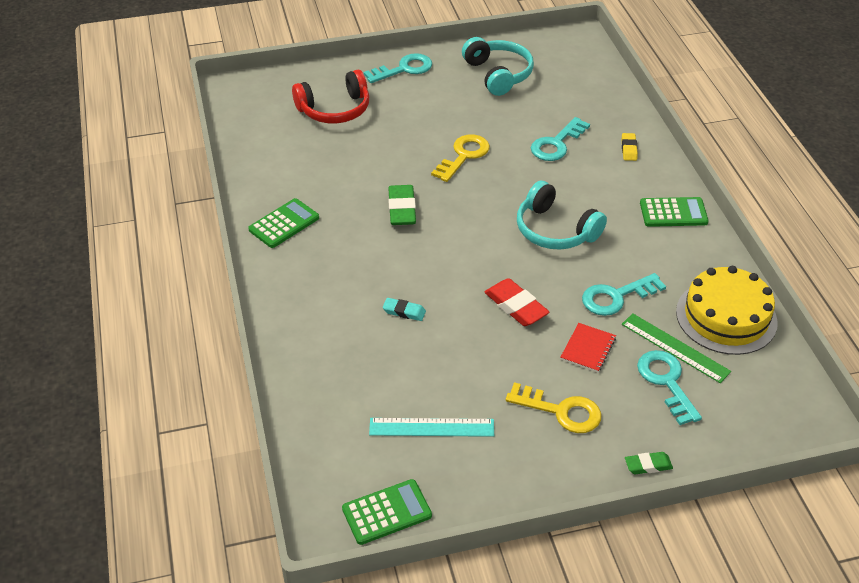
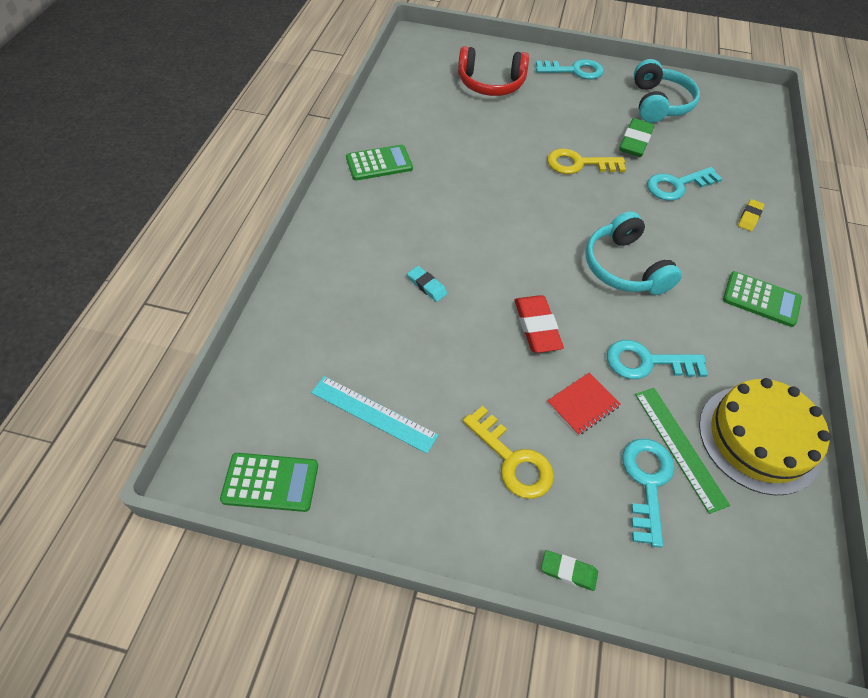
camera: 25 degrees right, 10 degrees up
(402, 209) = (490, 190): green eraser -> green eraser (635, 142)
(463, 156) = (579, 164): yellow key -> yellow key turned 150 degrees counterclockwise

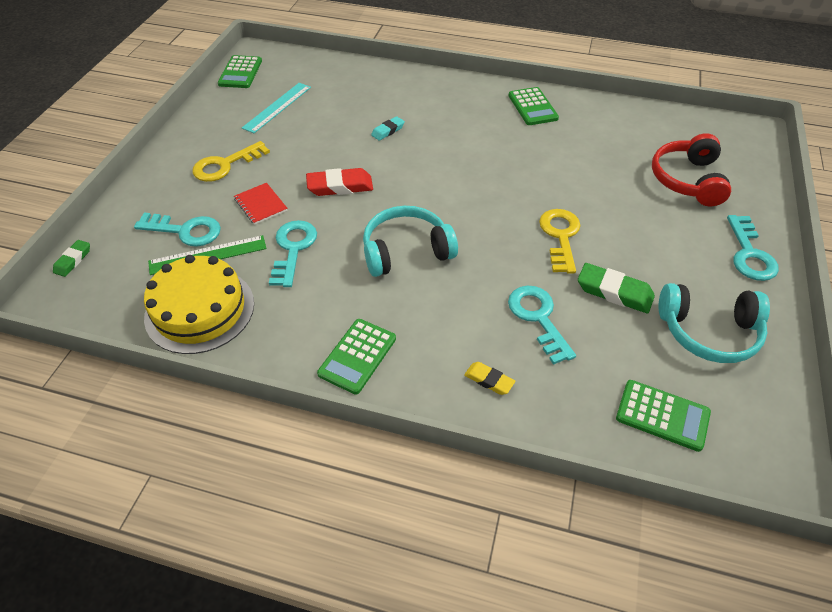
camera: 95 degrees right, 5 degrees down
(568, 571) = (139, 183): green eraser -> green eraser (73, 260)
(740, 136) = (662, 415): none -> green calculator

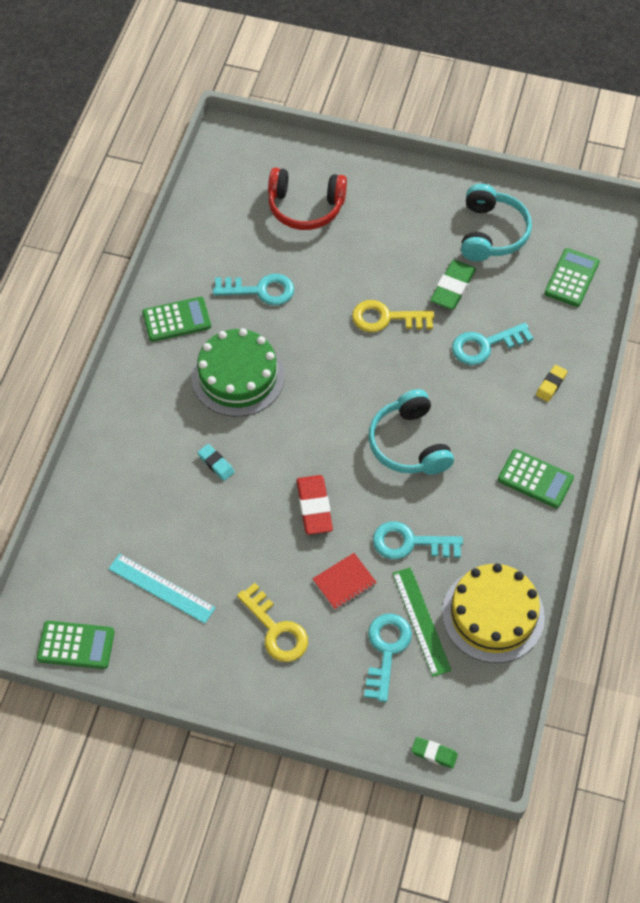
camera: 90 degrees left, 10 degrees up
(478, 141) = (238, 376): none -> green cake
(749, 254) = (403, 185): turquoise key -> turquoise key (260, 290)

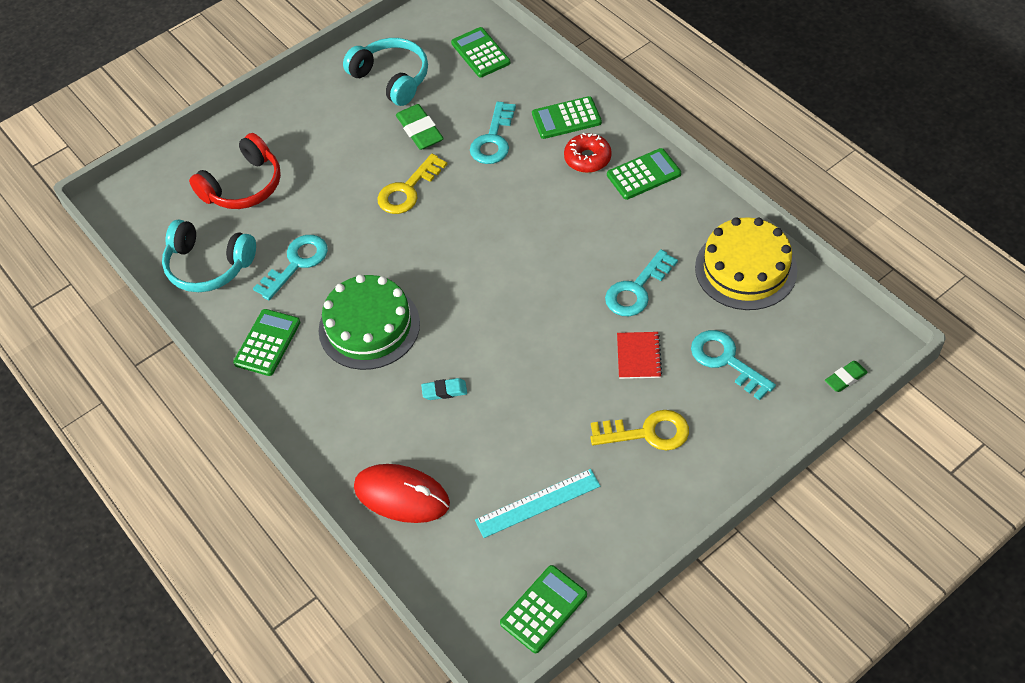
camera: 50 degrees left, 5 degrees down
(108, 492) = (402, 495): none -> red mouse
(314, 507) = (548, 339): red eraser -> none
(409, 444) = (542, 239): turquoise headphones -> turquoise headphones (208, 266)
(421, 621) = (716, 321): green ruler -> none
(519, 426) = (587, 158): none -> red donut
(551, 385) = (566, 118): yellow eraser -> green calculator

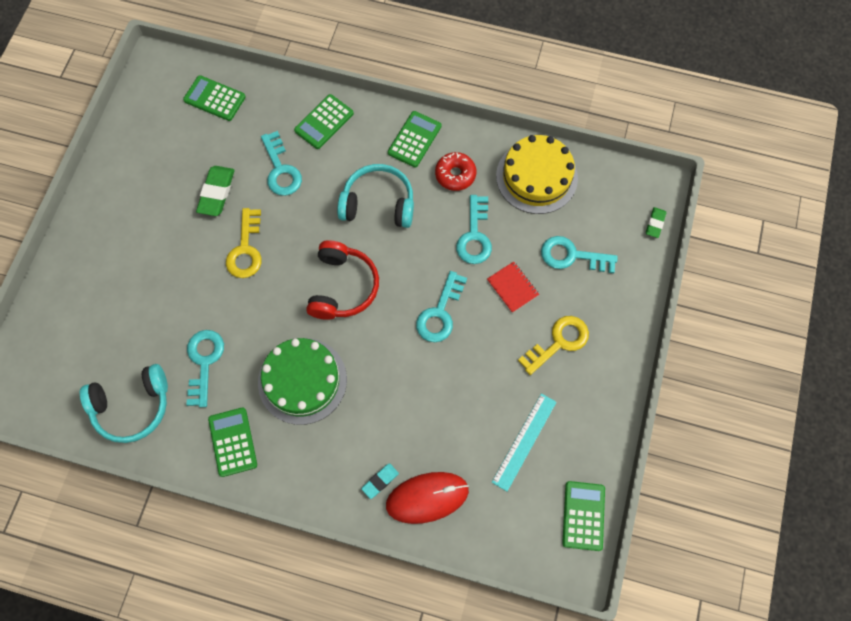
camera: 40 degrees left, 15 degrees up
(244, 186) = (106, 320): red headphones -> red headphones (343, 287)
(392, 78) = (158, 158): turquoise headphones -> turquoise headphones (378, 203)
(420, 131) = (216, 193): green eraser -> green eraser turned 75 degrees clockwise
(444, 391) = (397, 398): turquoise eraser -> turquoise eraser (380, 481)
(546, 339) = (440, 313): none -> turquoise key
(587, 158) = (364, 148): red donut -> red donut (455, 175)

